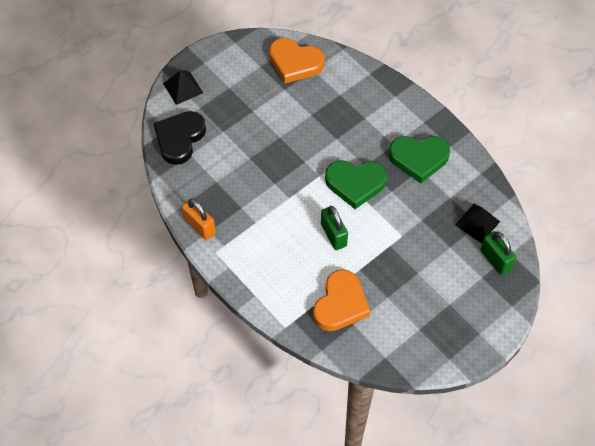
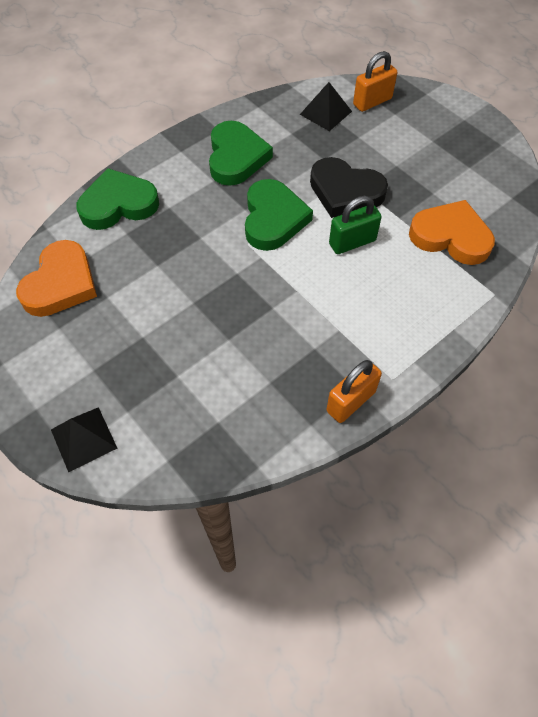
camera: 90 degrees left, 0 degrees up
(179, 139) = (187, 438): black heart -> black heart (345, 192)
(366, 87) = (118, 204): none -> green heart
(495, 260) = (372, 102): green padlock -> orange padlock

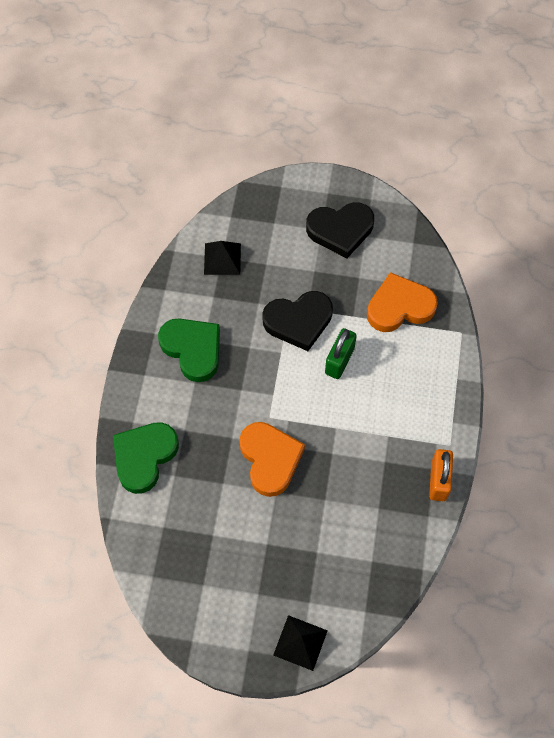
camera: 40 degrees left, 5 degrees up
(61, 283) = (169, 552): orange heart -> orange heart (270, 459)
(273, 219) = (269, 383): green heart -> none
(372, 102) = (248, 223): orange padlock -> none
(449, 150) = (340, 230): none -> black heart

